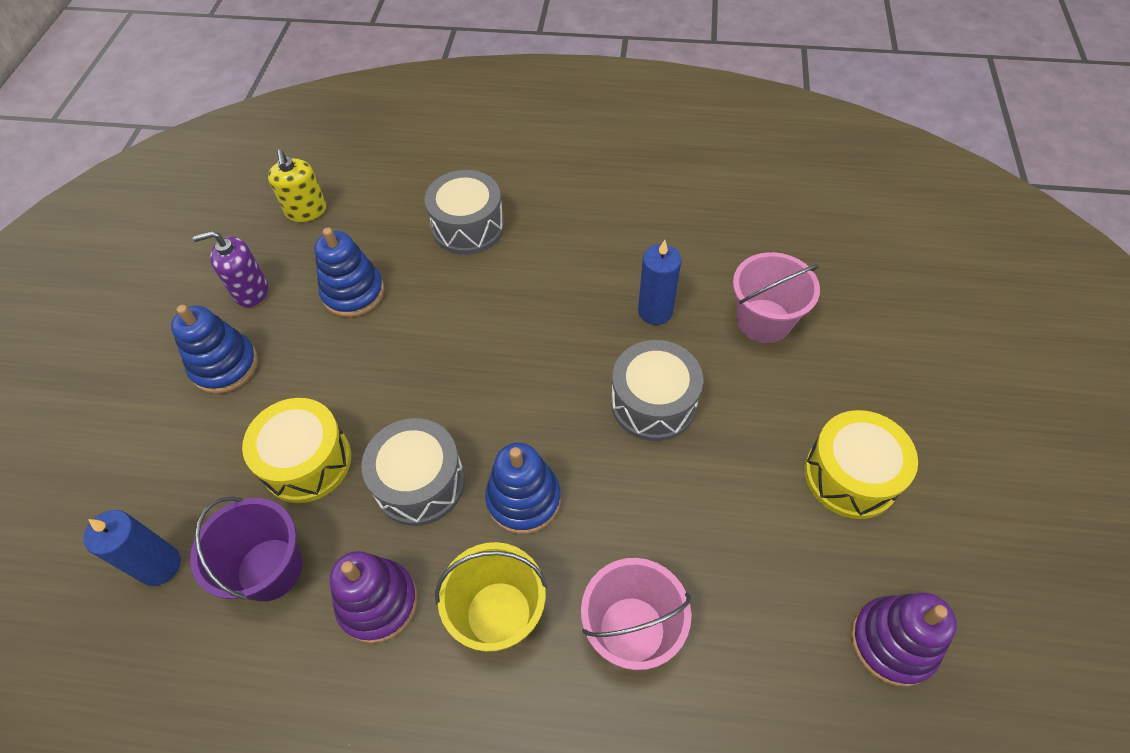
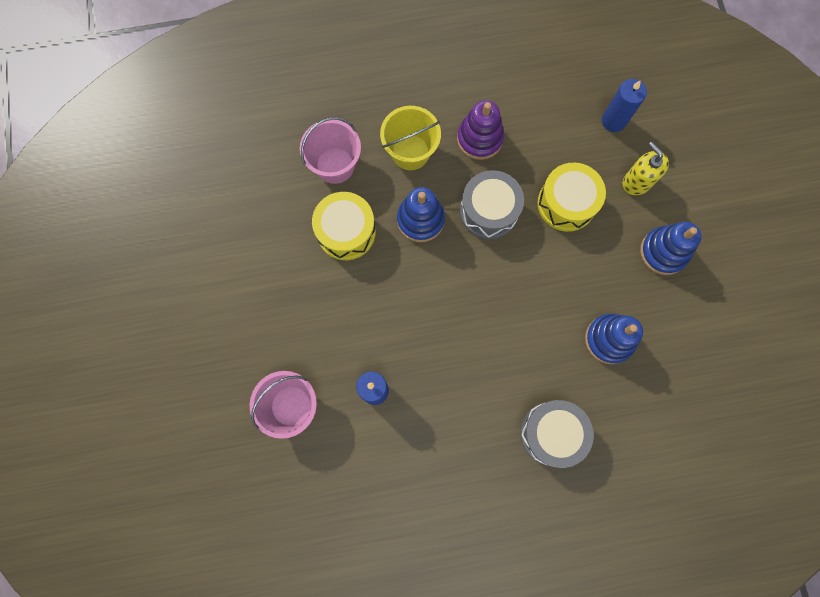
camera: 160 degrees right, 20 degrees up
(251, 291) = (687, 318): purple soap dispenser -> none
(270, 569) = (550, 137): purple bucket -> none
(306, 211) = (695, 410): yellow soap dispenser -> yellow soap dispenser (637, 182)
(653, 403) = (357, 311): grey drum -> none
(850, 475) = (219, 295): yellow drum -> yellow drum (346, 232)
(892, 642) = (192, 200): purple stacking toy -> none

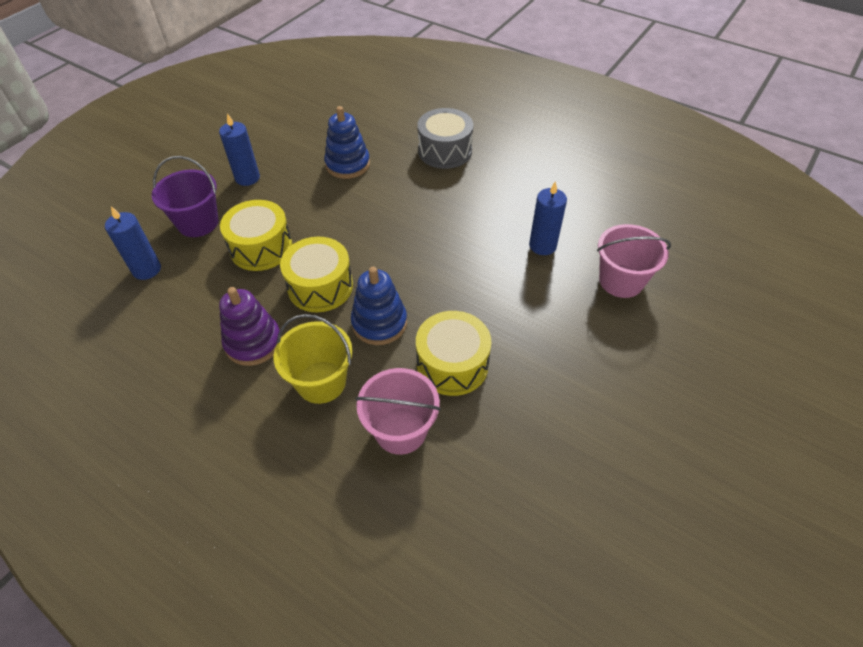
camera: 135 degrees left, 25 degrees down
(489, 211) = (320, 286): grey drum -> yellow drum
(637, 182) = (198, 223): yellow soap dispenser -> purple bucket
(663, 252) = (247, 178): blue stacking toy -> blue candle

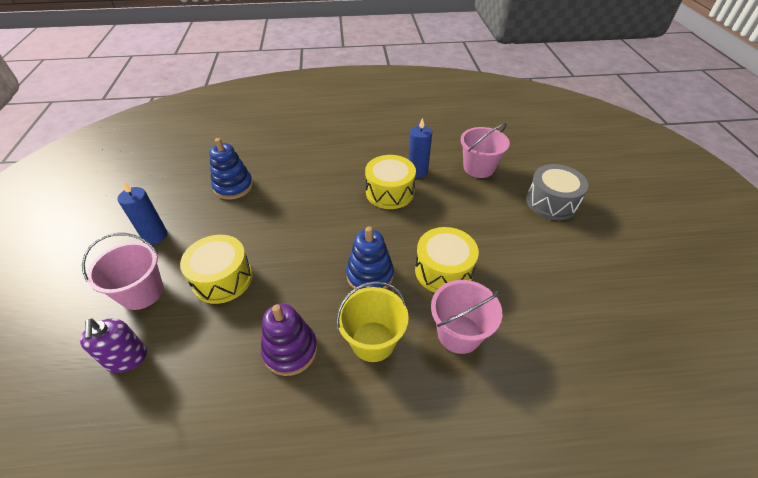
camera: 40 degrees left, 5 degrees down
(147, 269) = (127, 358): blue candle -> purple soap dispenser
(198, 223) = (142, 292): purple bucket -> pink bucket
(320, 286) = (301, 278): yellow drum -> yellow drum (389, 192)
(445, 151) = (297, 146): grey drum -> grey drum (551, 202)

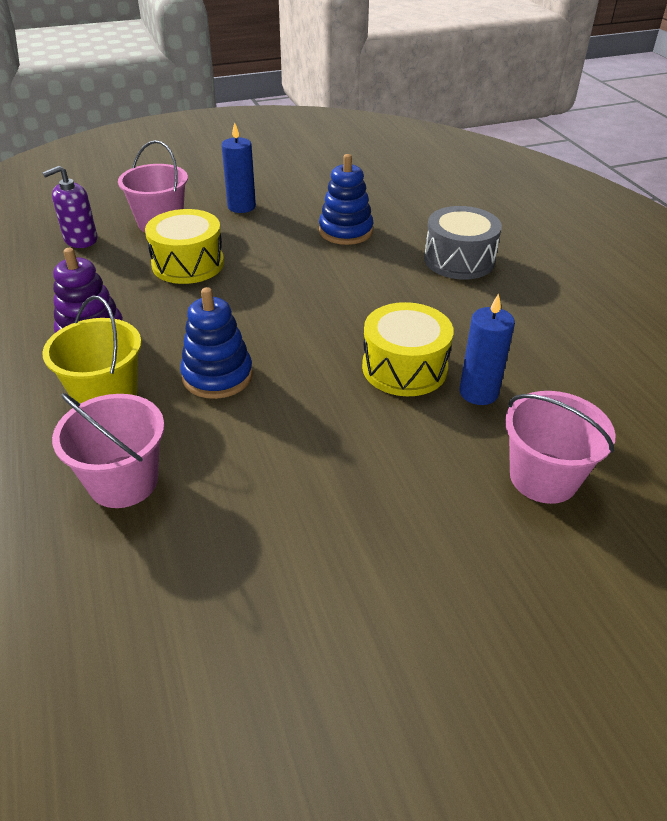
camera: 75 degrees right, 5 degrees down
(443, 270) = (244, 452): yellow drum -> none
(551, 202) = (494, 612): grey drum -> grey drum (459, 260)

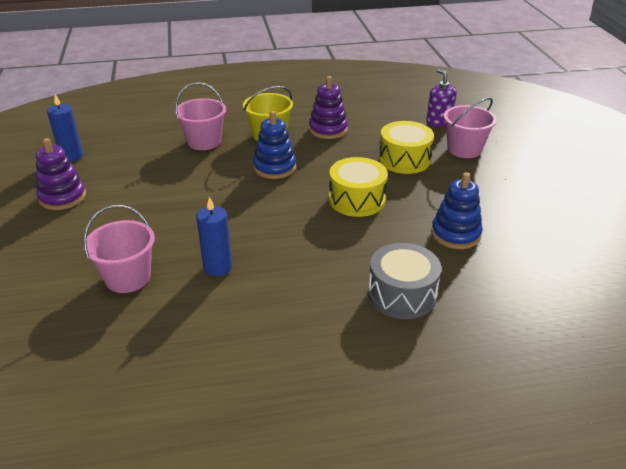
camera: 100 degrees right, 5 degrees down
(241, 206) = (496, 184): blue candle -> blue candle (71, 156)
(365, 664) = (62, 197): none -> purple stacking toy
(404, 368) = (257, 238): yellow drum -> yellow drum (357, 200)

